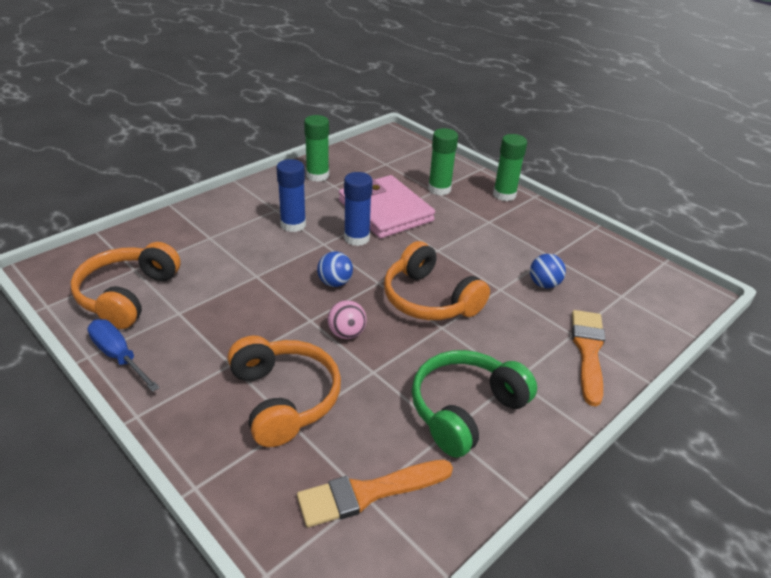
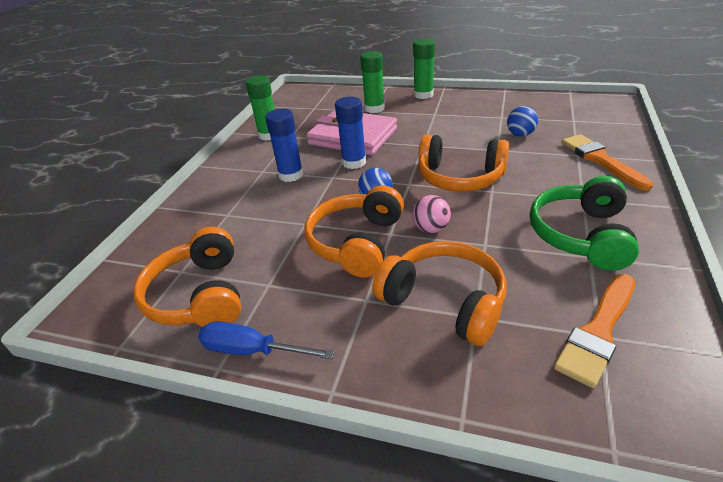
camera: 25 degrees left, 0 degrees up
(276, 313) = (356, 242): none -> orange headphones

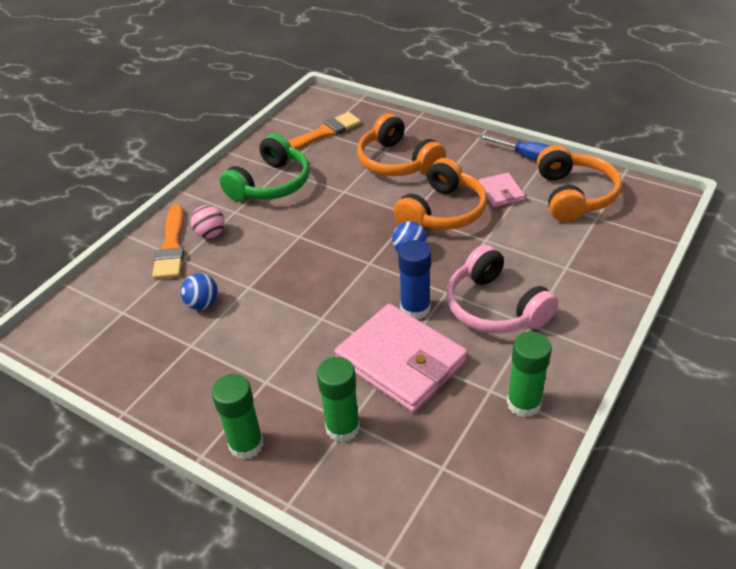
camera: 165 degrees left, 5 degrees up
(291, 175) = (494, 307): blue glue stick -> pink headphones
(292, 281) = (501, 192): none -> pink wallet
(431, 229) = (376, 211): pink ball -> pink ball (210, 234)
(459, 177) = (316, 258): orange headphones -> none

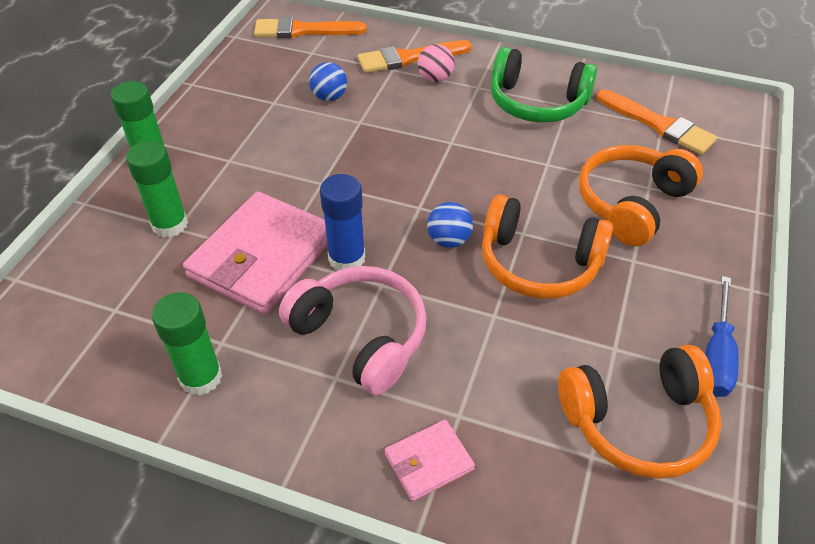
camera: 75 degrees right, 5 degrees up
(79, 316) = (303, 30): none -> orange brush
(494, 307) = (361, 336): pink headphones -> pink headphones turned 90 degrees clockwise
(501, 192) = (608, 325): pink wallet -> pink wallet (429, 462)

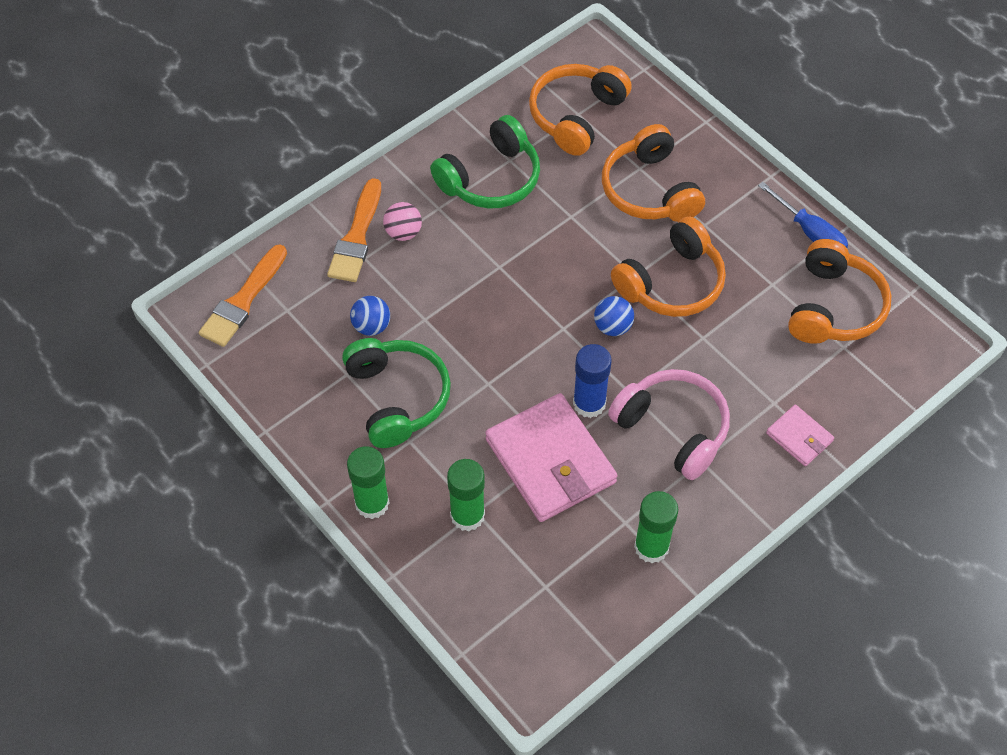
camera: 60 degrees left, 10 degrees up
(268, 137) = (397, 398): none -> green headphones
(361, 336) = (673, 428): pink headphones -> pink headphones turned 60 degrees clockwise
(429, 462) = (799, 437): pink wallet -> pink wallet turned 45 degrees counterclockwise
(658, 125) = (576, 116): orange brush -> orange headphones

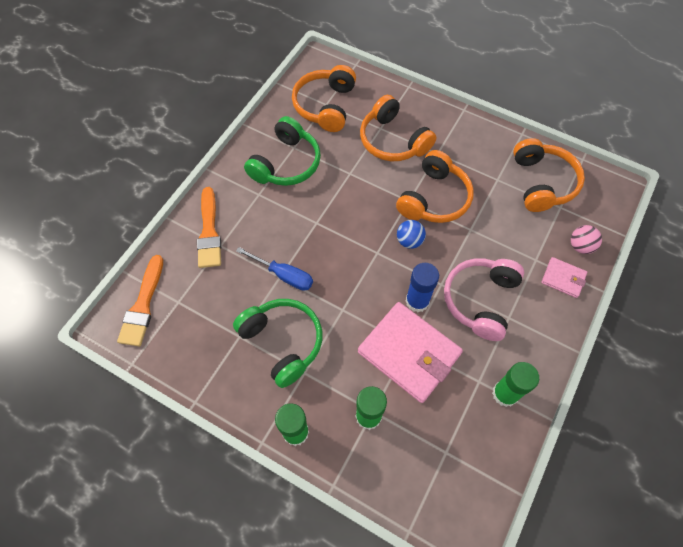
camera: 20 degrees left, 5 degrees up
(371, 326) = (244, 294): blue ball -> none
(403, 232) = (241, 219): pink ball -> pink ball (580, 246)
(673, 428) = (480, 300): pink headphones -> pink headphones turned 90 degrees counterclockwise
(810, 232) = (505, 138): blue screwdriver -> blue screwdriver (284, 275)

